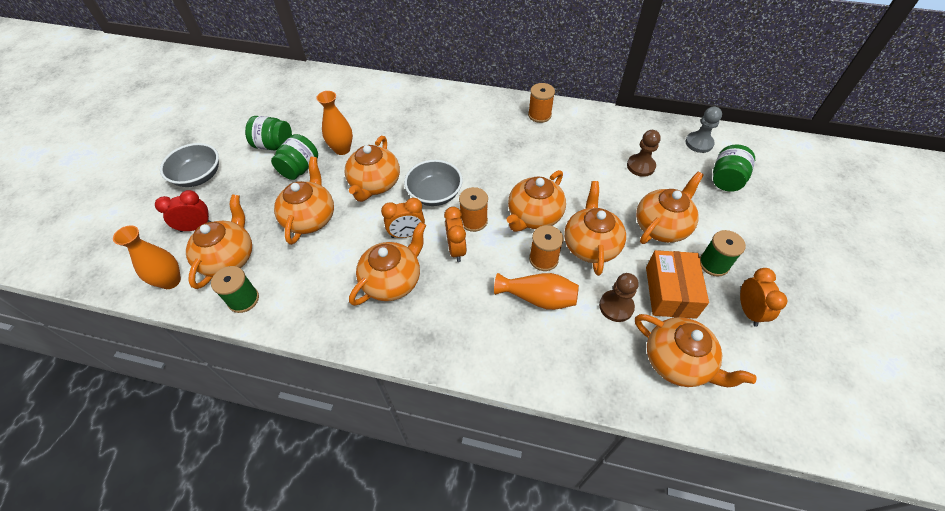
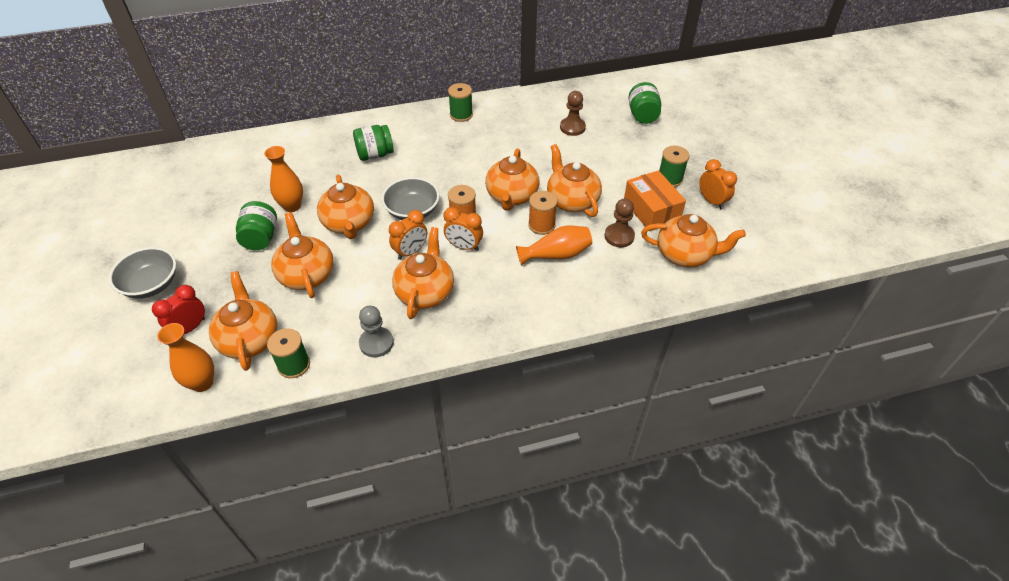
camera: 30 degrees left, 5 degrees down
(274, 145) = (215, 227): green jar -> green jar (375, 154)
(456, 249) = (464, 246): orange clock -> orange clock turned 150 degrees clockwise
(539, 115) = (461, 115): orange spool -> green spool
(661, 226) = (616, 166): orange teapot -> none
(699, 143) = (606, 95): grey pawn -> grey pawn (376, 343)

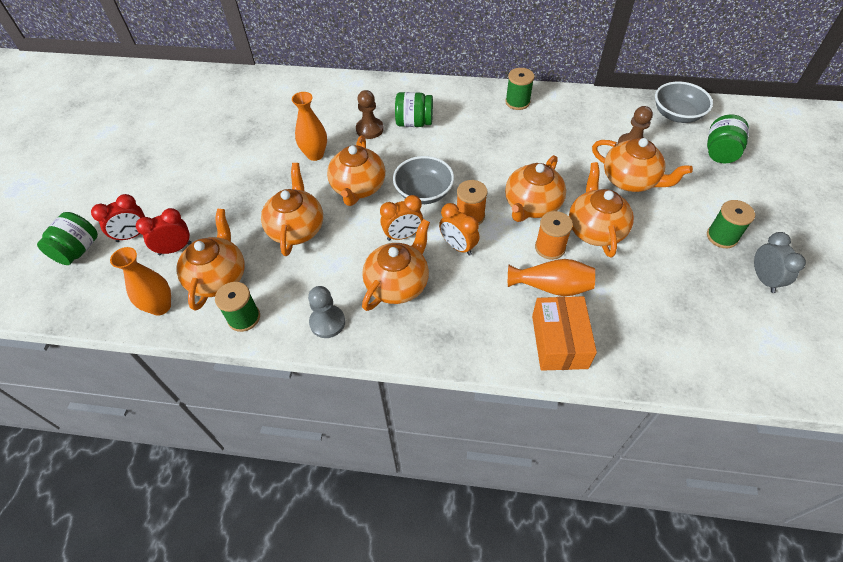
camera: 25 degrees right, 5 degrees up
(136, 330) = (133, 235): none -> red clock
(151, 284) = (164, 196): grey bowl -> grey bowl (677, 115)
(261, 238) = (274, 178): green jar -> green jar (78, 250)
(619, 236) = (632, 287): brown pawn -> brown pawn (369, 129)
(651, 210) = (683, 268): orange box -> orange box (559, 341)
(685, 254) = (702, 335): orange teapot -> orange teapot (630, 180)
(712, 201) = (764, 279): orange clock -> grey clock

